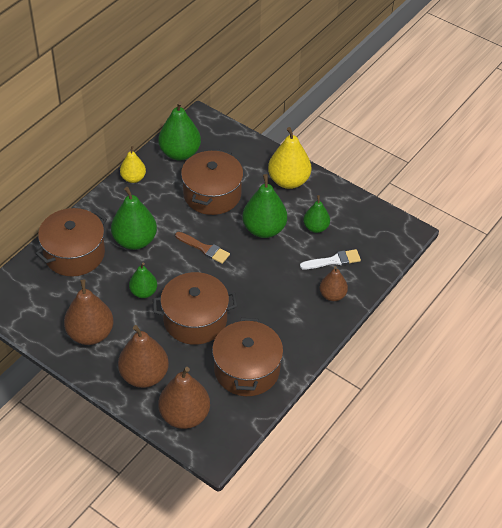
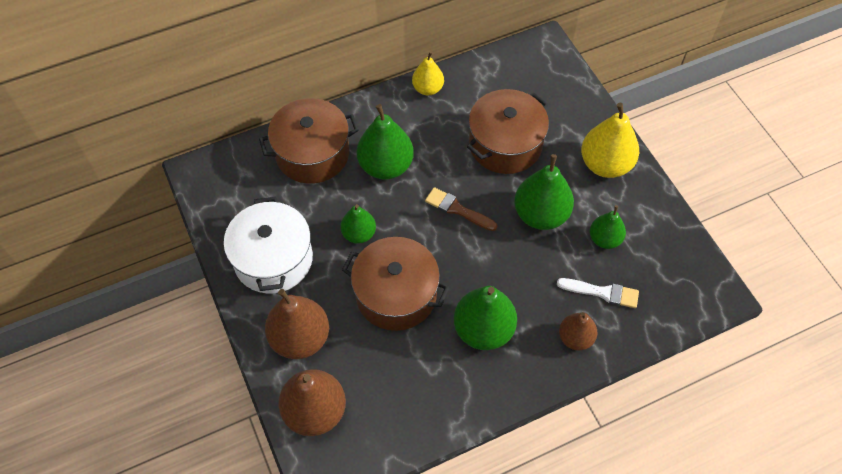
camera: 30 degrees right, 10 degrees up
(90, 334) = (273, 259): brown pear -> white pot
(180, 153) = (497, 78): green pear -> green pear (483, 330)
(204, 248) = (457, 209): brown brush -> brown brush turned 150 degrees clockwise
(247, 369) = (418, 387): brown pot -> none

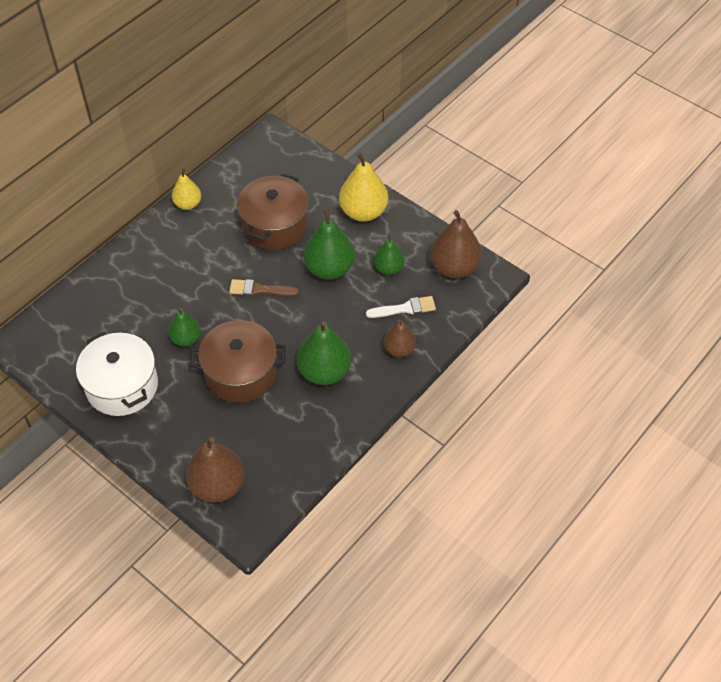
camera: 25 degrees left, 5 degrees down
(300, 338) = (177, 437): brown pear -> brown pear (454, 267)
(312, 154) = (113, 291): brown pot -> none
(386, 166) = (182, 278): green pear -> none

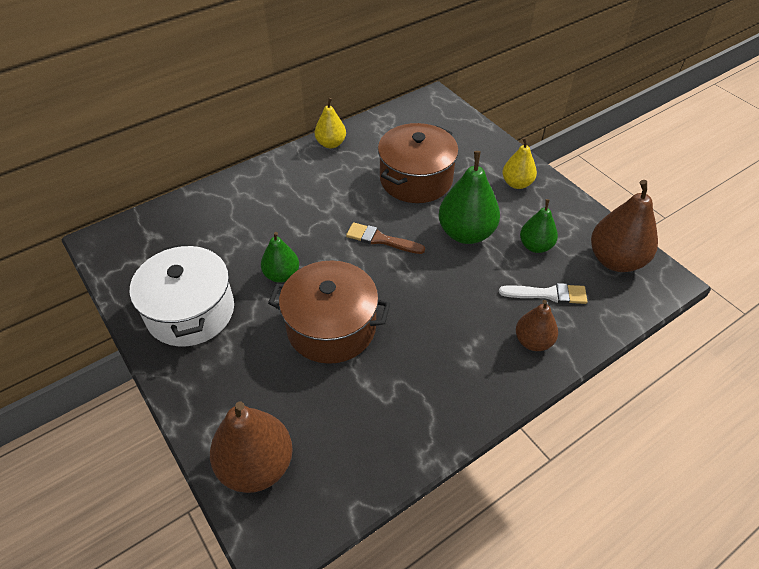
camera: 15 degrees right, 5 degrees down
(324, 372) = (433, 348): green pear -> none
(363, 212) = (517, 183): yellow pear -> yellow pear, size x0.60

